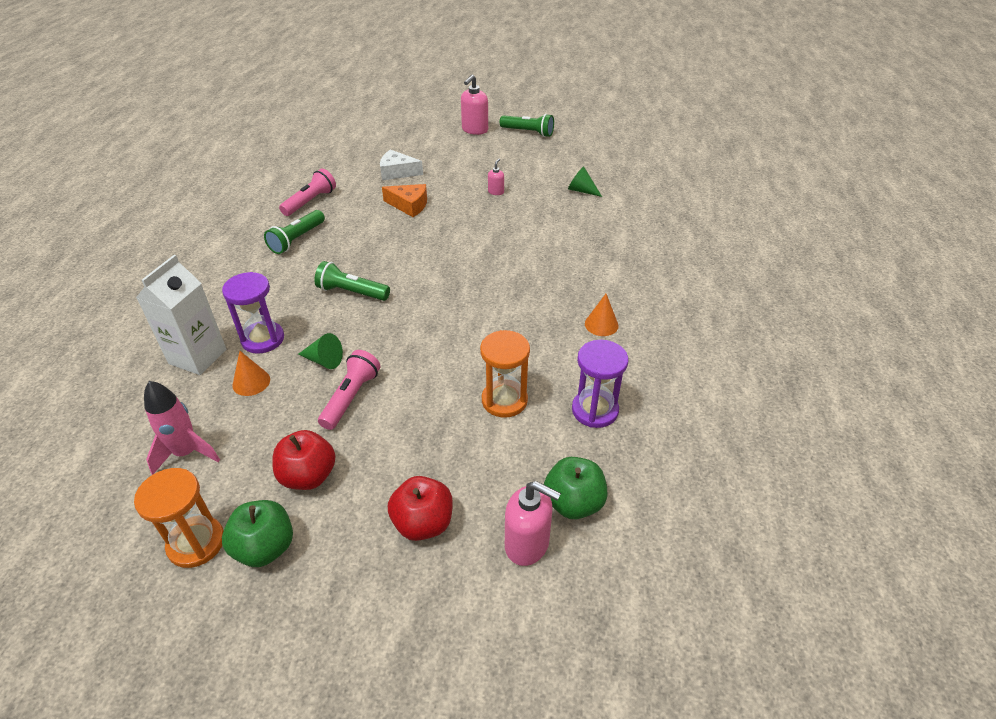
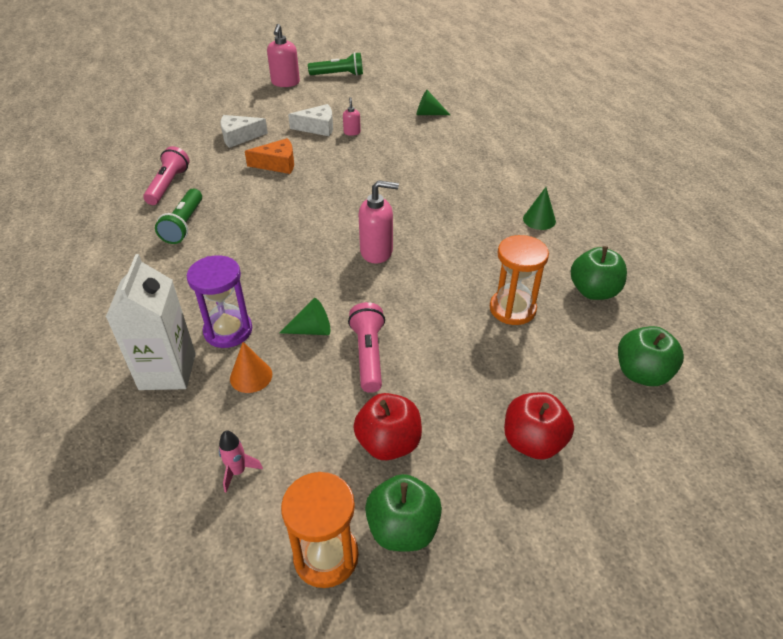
camera: 25 degrees left, 0 degrees up
(187, 453) = (238, 471): pink rocket -> pink rocket, size x0.56
(352, 292) = (286, 258): green flashlight -> none
(469, 180) = (317, 127): none -> white cheese
(527, 544) = (635, 423): pink soap dispenser -> pink soap dispenser (377, 252)
(595, 410) = (593, 291): purple hourglass -> green apple
(601, 324) = (539, 220): orange cone -> green cone

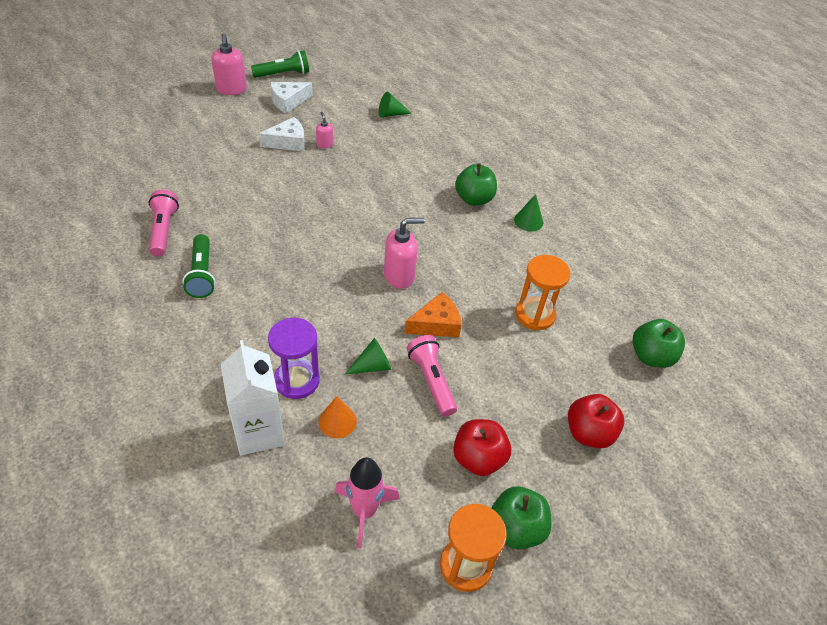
camera: 20 degrees left, 5 degrees up
(238, 471) = (364, 511): pink rocket -> pink rocket, size x1.78
(239, 137) = (212, 162): white cheese -> white cheese (288, 101)
(277, 164) = (265, 191): orange cheese -> orange cheese (436, 324)
(593, 291) = (594, 286): green apple -> green apple (474, 199)

